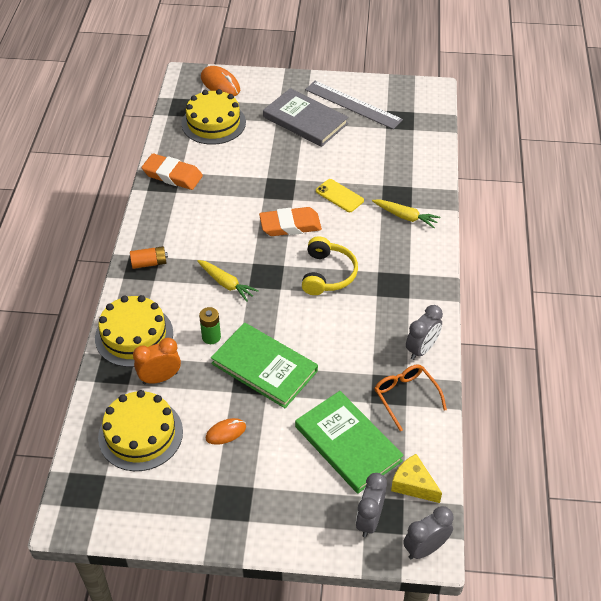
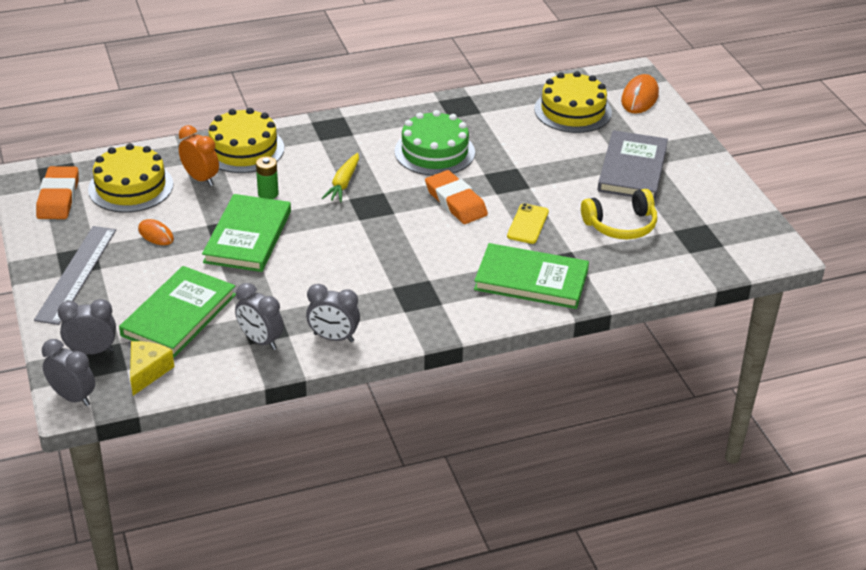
camera: 65 degrees right, 10 degrees down
(149, 263) = (340, 131): orange battery -> none
(172, 175) = (471, 109): orange eraser -> orange eraser (58, 197)
(217, 215) = (434, 152): none -> green cake
(327, 274) = (401, 245): yellow headphones -> yellow headphones (621, 225)
(353, 105) = (692, 196): grey ruler -> grey ruler (76, 274)
(405, 217) = (531, 280): yellow carrot -> green book
(405, 396) = (260, 341): orange glasses -> grey clock

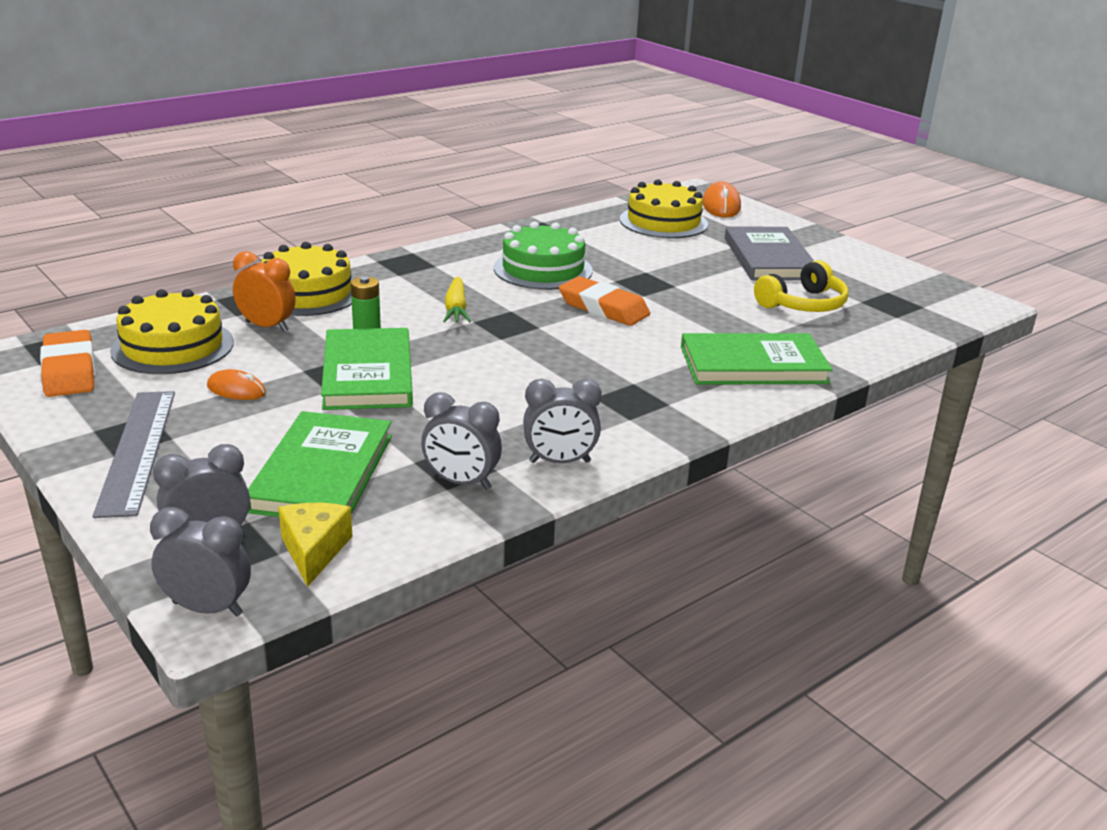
camera: 20 degrees left, 10 degrees down
(528, 224) = (702, 316): yellow phone -> none

